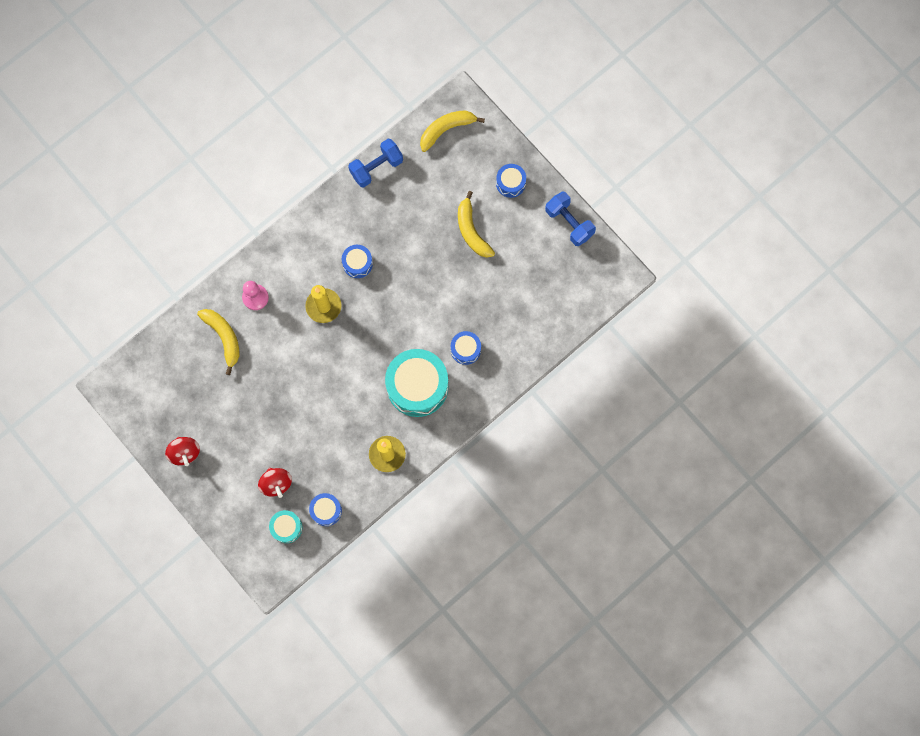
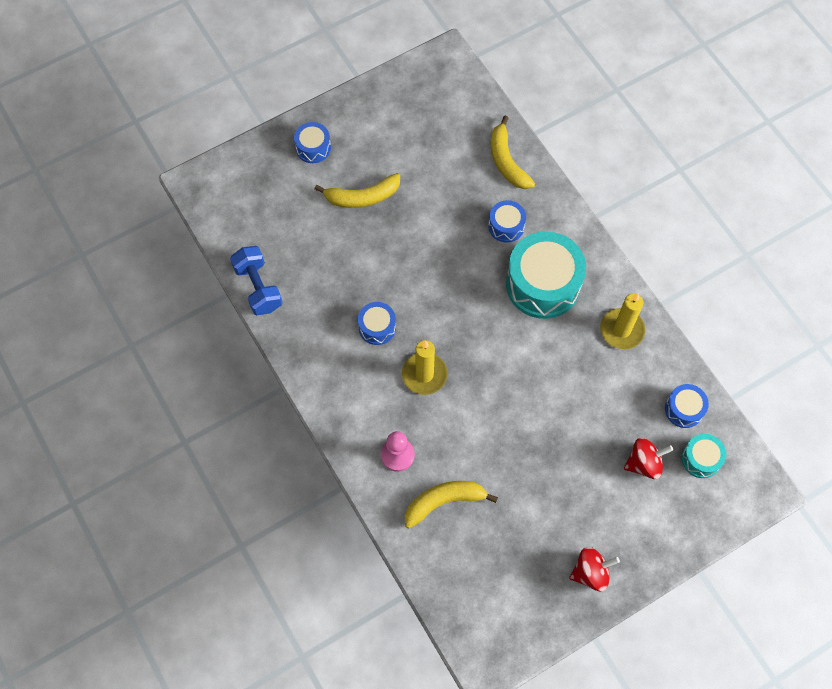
camera: 80 degrees left, 10 degrees down
(446, 129) = (229, 204): yellow banana -> yellow banana (507, 161)
(569, 223) = (374, 98): blue dumbbell -> none

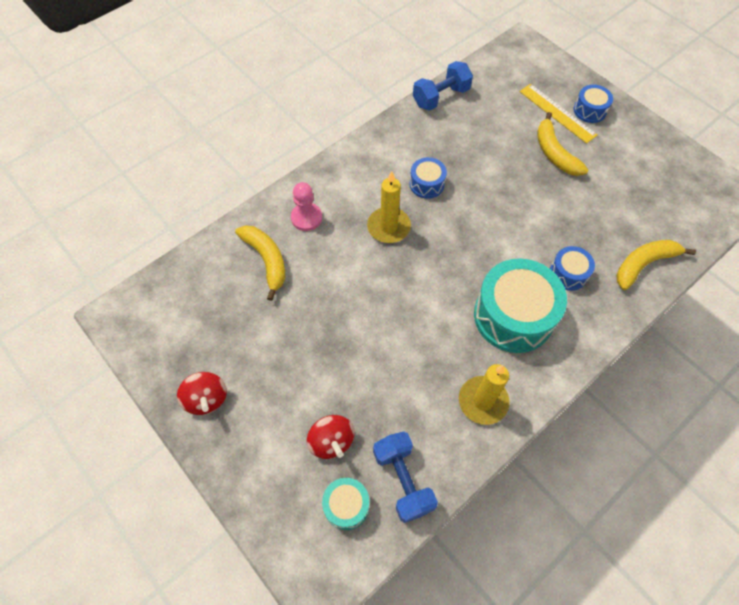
camera: 80 degrees right, 5 degrees down
(309, 179) = (557, 113): none -> yellow ruler
(684, 409) = (403, 480): blue drum -> blue dumbbell

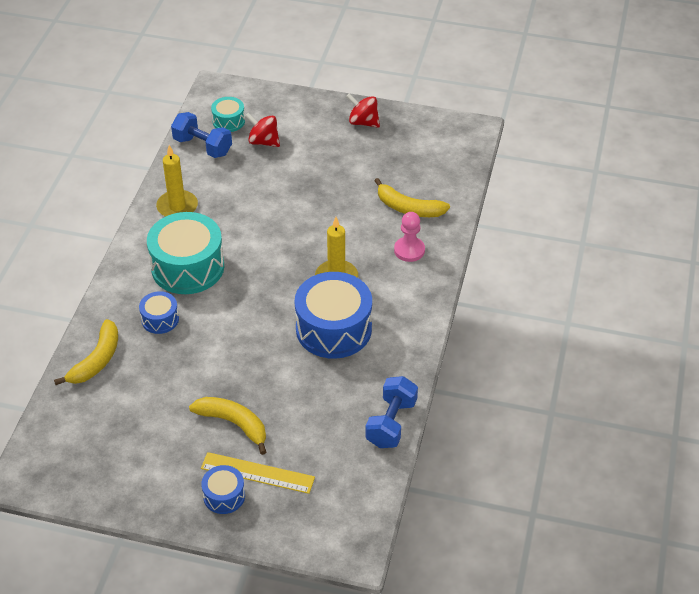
camera: 145 degrees right, 15 degrees down
(426, 184) = (333, 329): blue drum -> blue drum, size x2.02

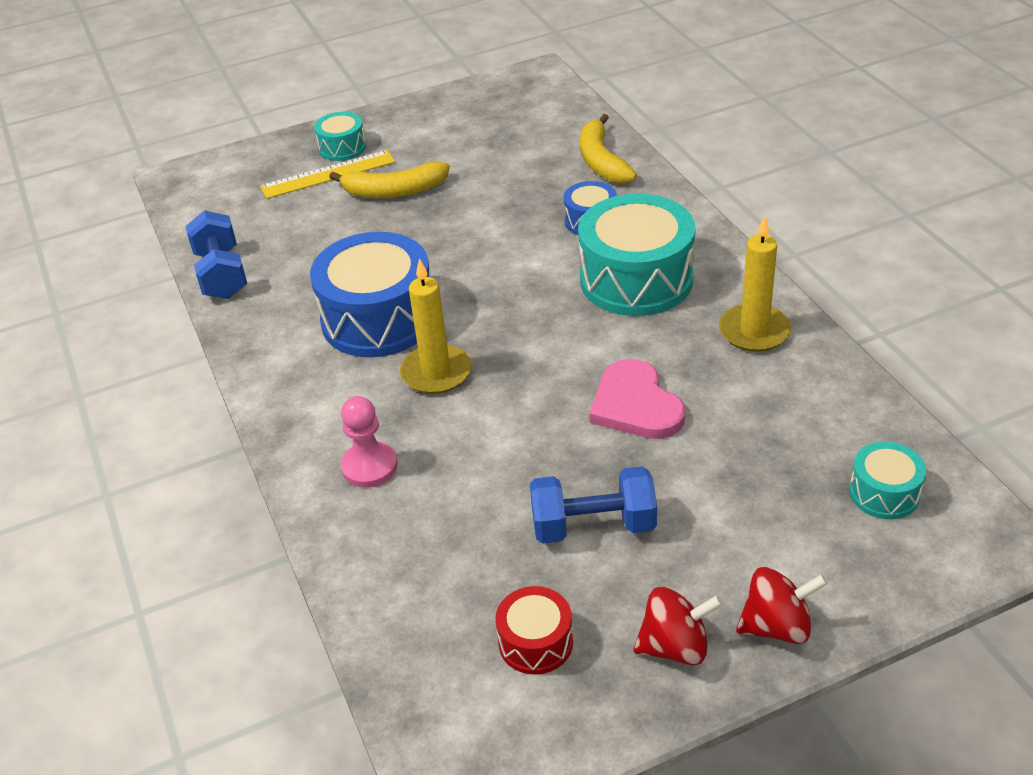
camera: 145 degrees right, 5 degrees down
(202, 146) = (854, 428): blue dumbbell -> blue dumbbell (593, 526)
(224, 496) = (342, 148): blue drum -> turquoise drum
(263, 141) = (783, 495): red spinning top -> red spinning top (777, 626)
(270, 207) = (635, 405): none -> pink heart
(408, 149) = (535, 642): none -> red drum
(408, 208) = (431, 531): yellow banana -> none

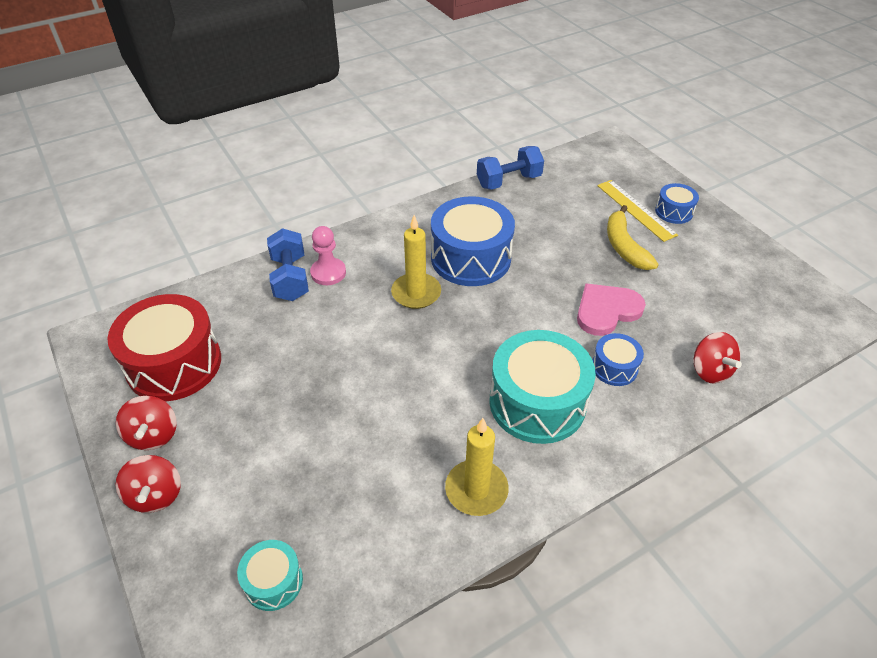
camera: 80 degrees right, 5 degrees up
(342, 148) = (674, 212): turquoise drum -> blue drum
(535, 642) = (174, 364): red drum -> red drum, size x2.02
(593, 526) = (264, 387): blue dumbbell -> blue dumbbell (290, 278)
(601, 161) = (710, 371): yellow banana -> red spinning top
(635, 405) = (383, 407): pink heart -> pink heart (606, 310)

